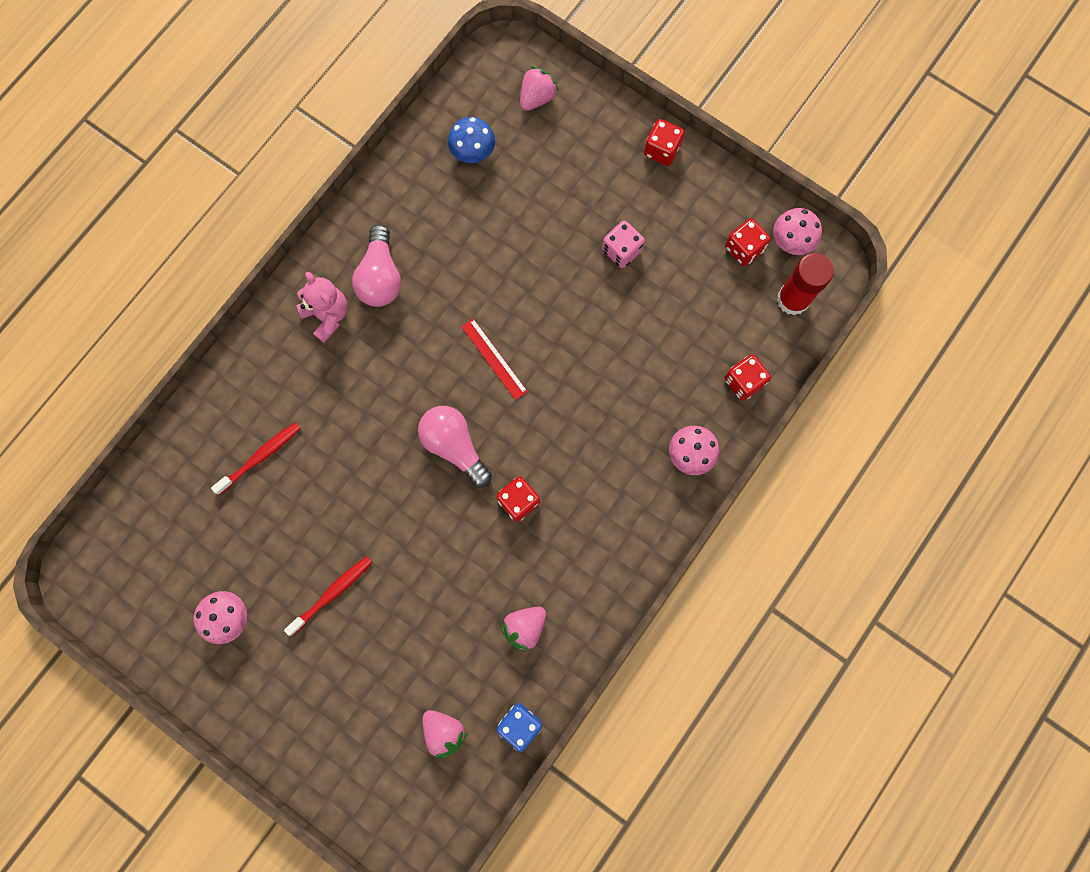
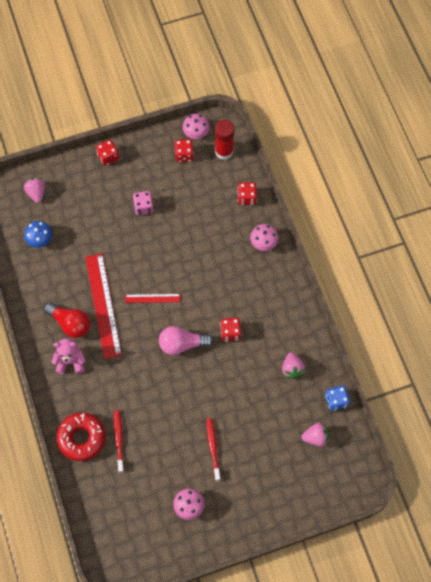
camera: 55 degrees left, 10 degrees down
(231, 406) = (81, 438): none -> red donut
(380, 277) = (70, 323): pink light bulb -> red light bulb
(436, 300) = (103, 305): none -> red ruler

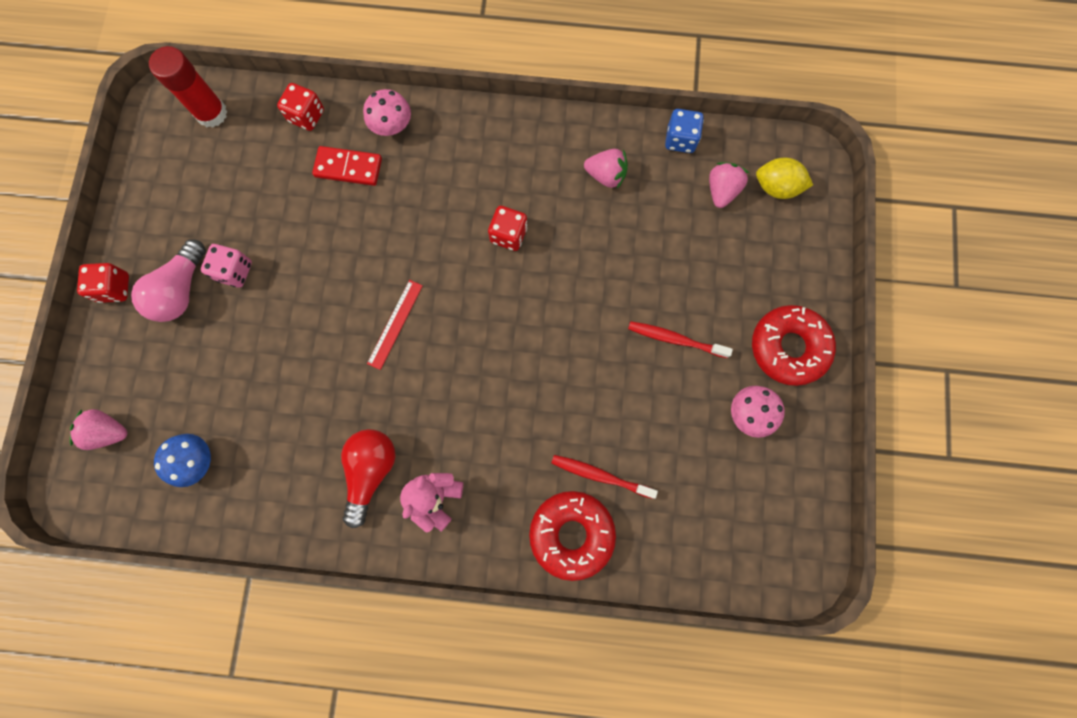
camera: 65 degrees left, 10 degrees up
(70, 323) = (370, 472): red light bulb -> red light bulb turned 45 degrees counterclockwise
(103, 305) = (367, 406): red ruler -> none
(182, 344) = (492, 312): pink light bulb -> pink light bulb (181, 290)
(184, 155) = (182, 173): red dice -> none
(196, 133) = (155, 139): pink mushroom -> none
(228, 233) = (348, 168): none -> red domino
(238, 513) = (788, 347): none -> red donut
(334, 468) = (776, 187): none -> yellow lemon

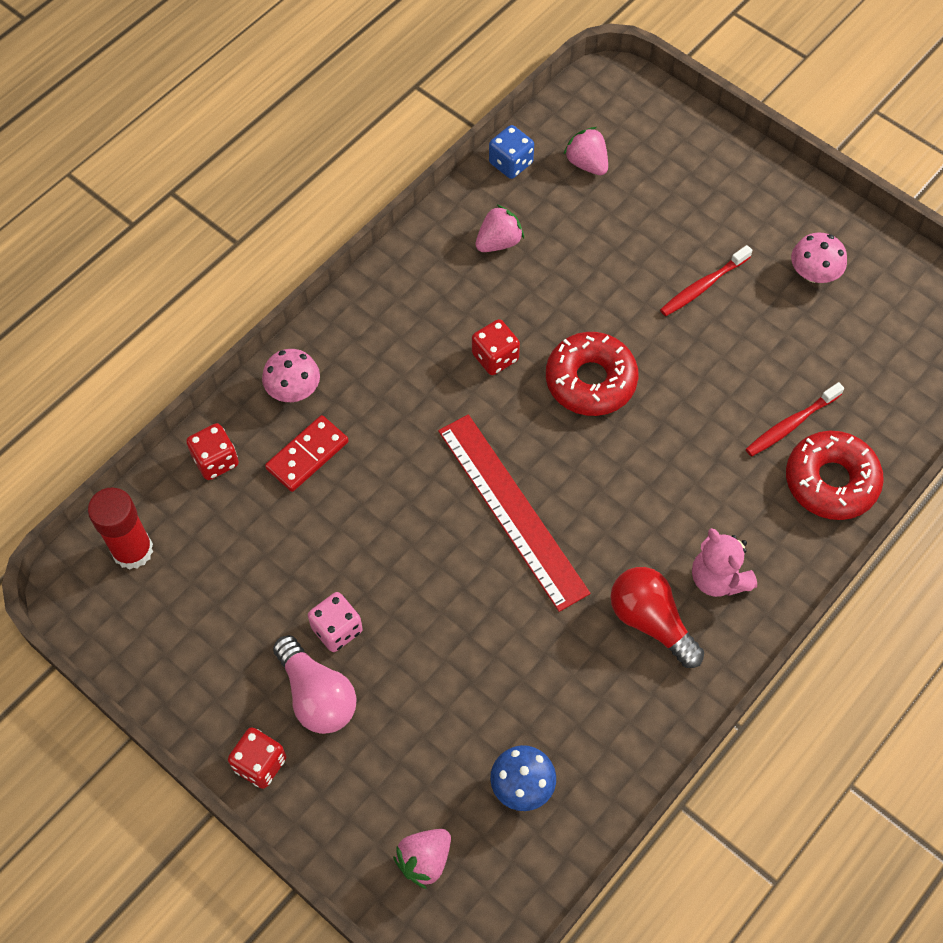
camera: 55 degrees left, 15 degrees down
(395, 324) = (512, 510): red ruler -> red ruler, size x2.01
(776, 187) = (616, 122): yellow lemon -> none
(788, 347) = (773, 207): red donut -> red donut (590, 380)

